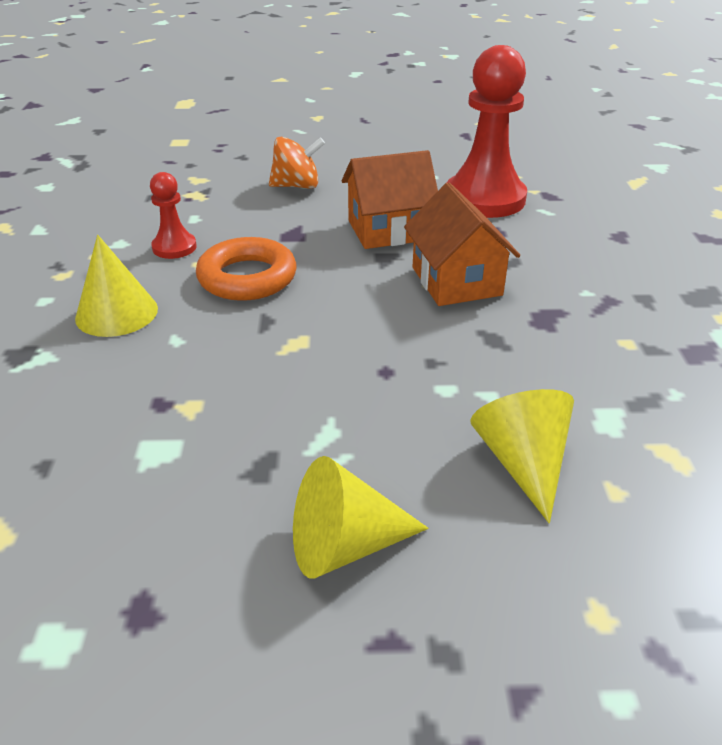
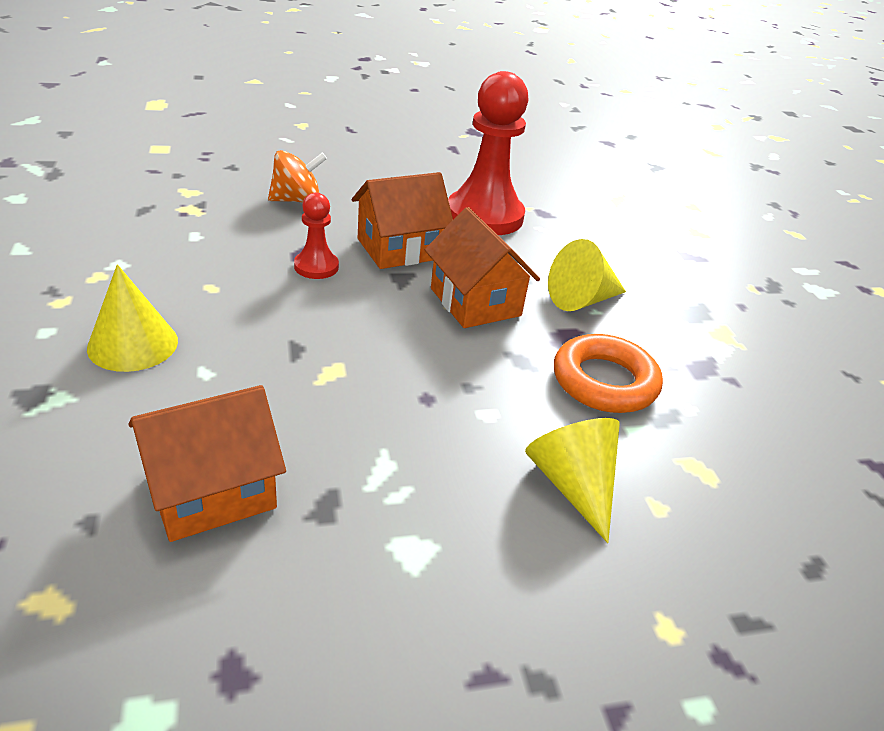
camera: 15 degrees left, 0 degrees up
(158, 446) = (212, 491): none -> orange house
(174, 247) = (180, 269): red pawn -> red pawn (316, 267)
(247, 278) = (266, 301): orange ring -> orange ring (604, 381)
(345, 545) = (425, 582): yellow cone -> yellow cone (582, 300)

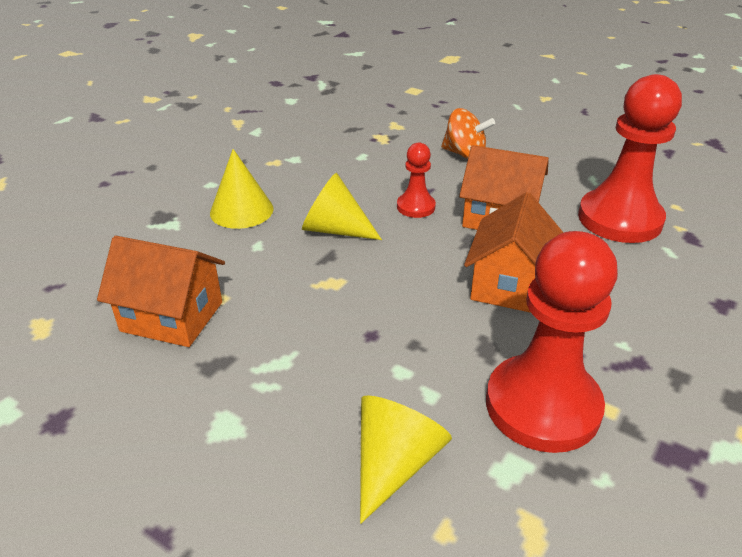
camera: 50 degrees right, 0 degrees up
(582, 300) = (621, 328): yellow cone -> yellow cone (335, 229)
(604, 381) = (542, 406): orange ring -> red pawn

